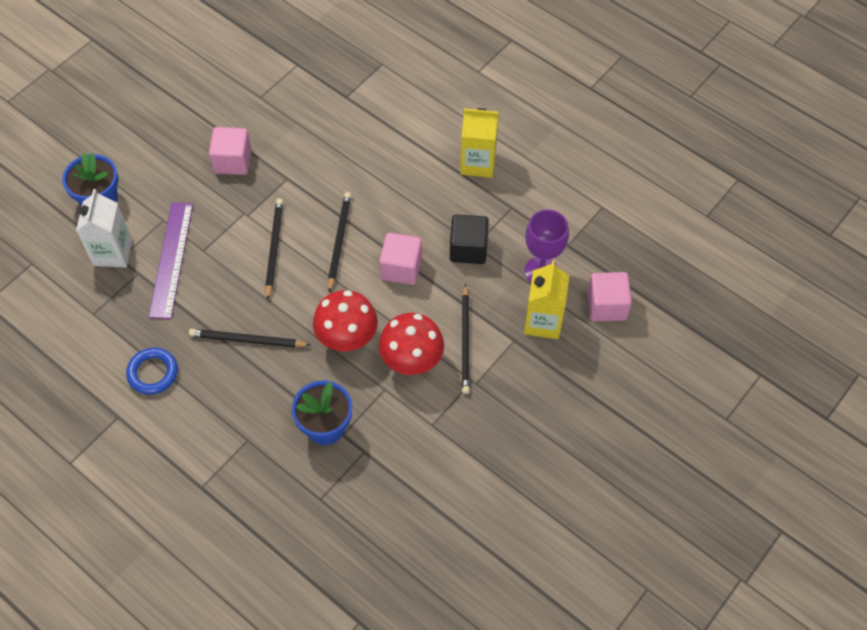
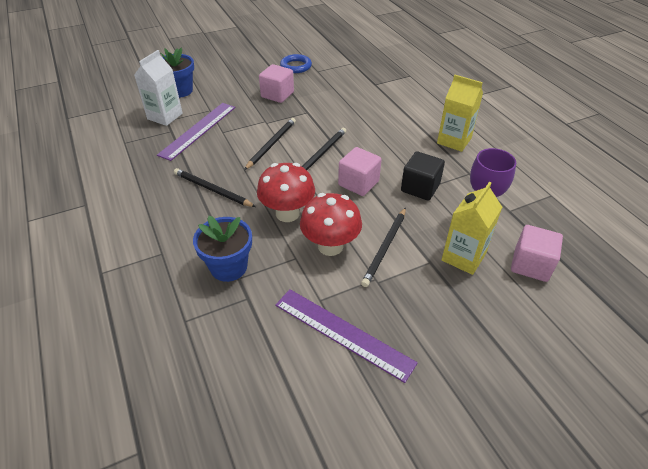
camera: 25 degrees right, 15 degrees down
(153, 373) = (132, 187): blue ring -> blue ring (296, 66)
(468, 449) = (343, 333): none -> purple ruler

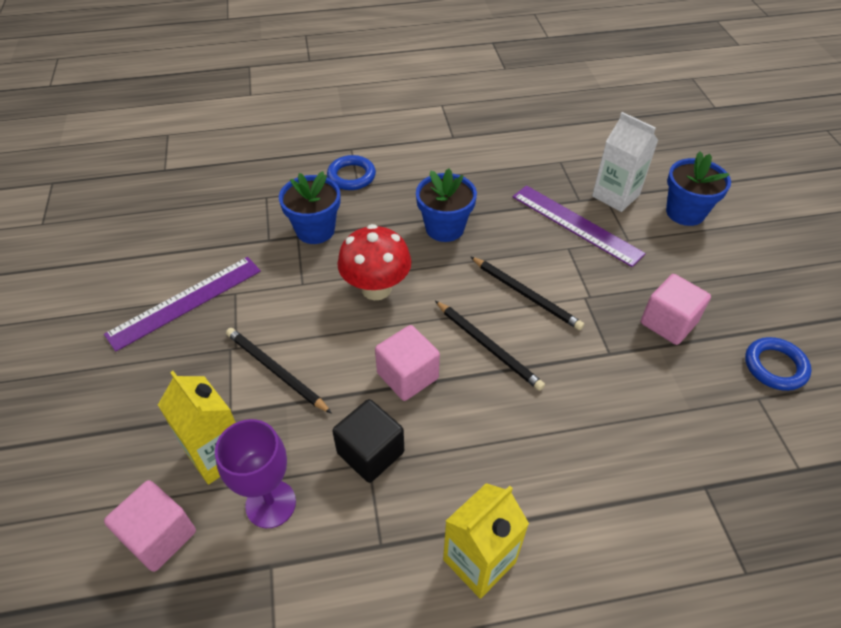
camera: 105 degrees right, 5 degrees up
(147, 261) = (351, 176): none -> blue ring
(212, 190) = (444, 228): black pencil -> blue flower pot
(330, 246) = (304, 318): red mushroom -> none

